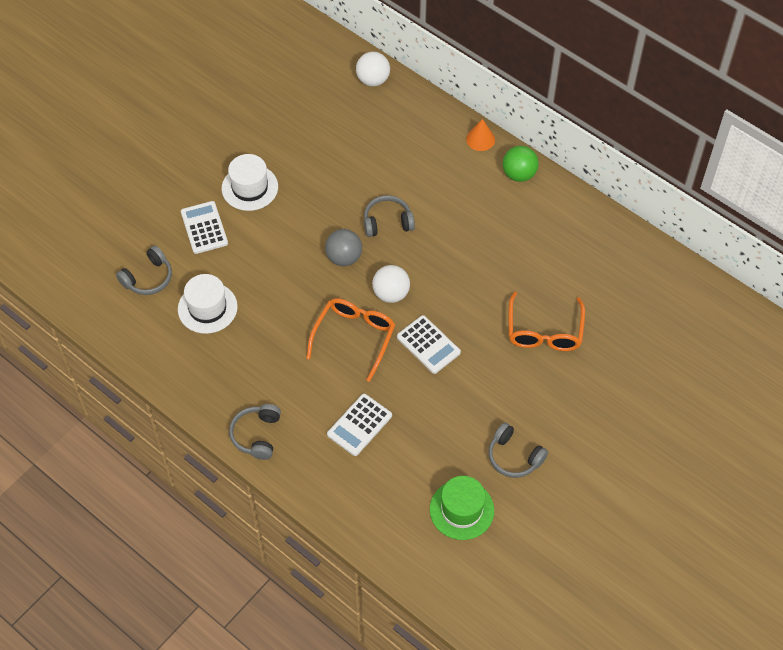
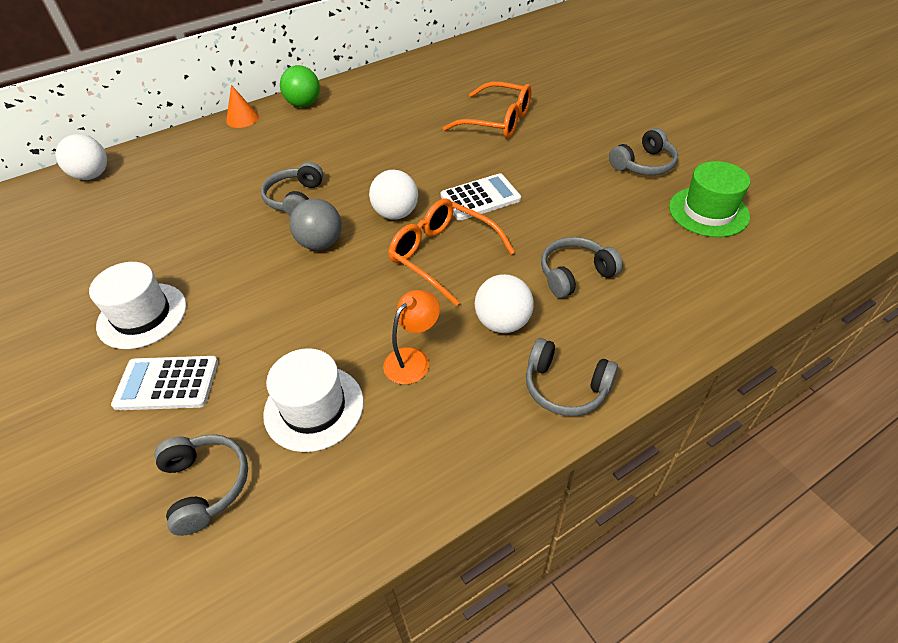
camera: 70 degrees left, 10 degrees down
(256, 347) = (413, 359): none -> orange lamp
(300, 389) = (503, 323): none -> white ball
(359, 425) = (575, 274): white calculator -> grey headphones

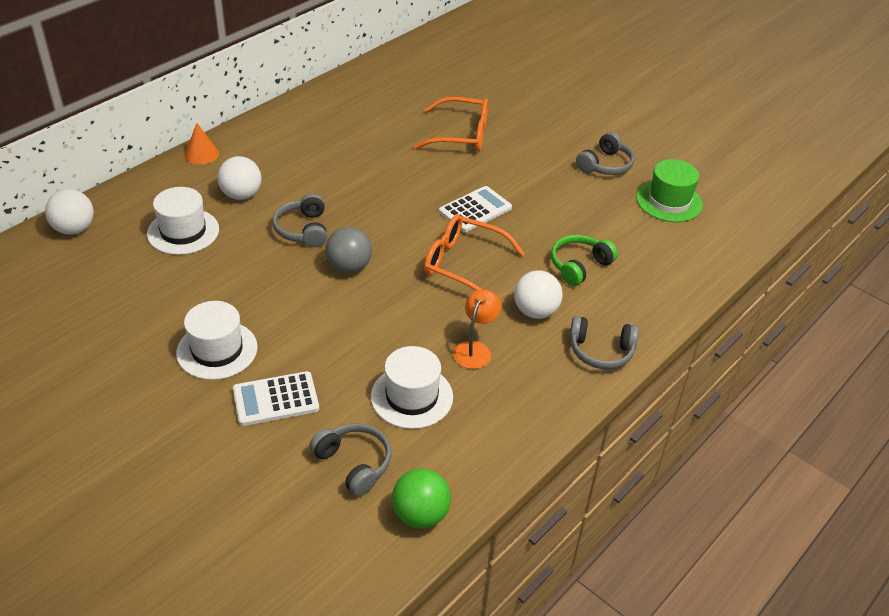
camera: 20 degrees left, 5 degrees down
(184, 188) = (183, 231): none -> white hat
(304, 104) = (259, 133): green ball -> green ball (420, 515)
(396, 214) = (405, 233): white ball -> white ball (241, 195)
(575, 274) = (579, 266): grey headphones -> green headphones

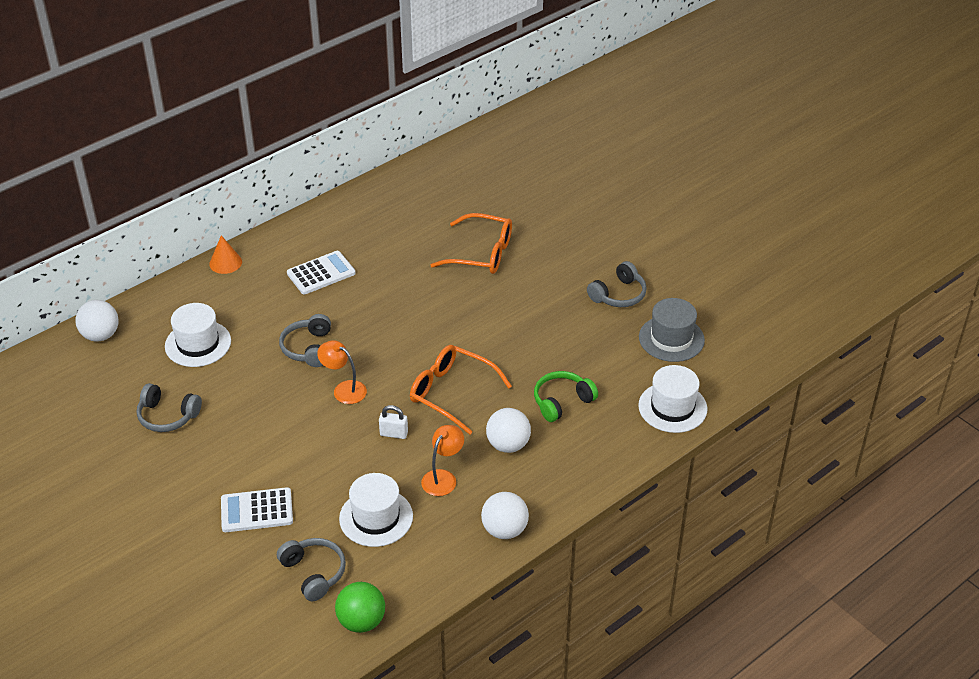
camera: 10 degrees right, 0 degrees up
(217, 350) = (212, 461): white hat -> white hat (672, 407)
(241, 195) = (257, 308): white ball -> white ball (504, 530)
(349, 267) = (344, 389): grey ball -> orange lamp
(412, 308) = (394, 434): none -> white padlock
(475, 210) = (476, 337): white calculator -> white calculator (321, 273)
(601, 351) = (559, 488): grey headphones -> grey headphones (167, 416)
(669, 201) = (671, 338): green hat -> grey hat

